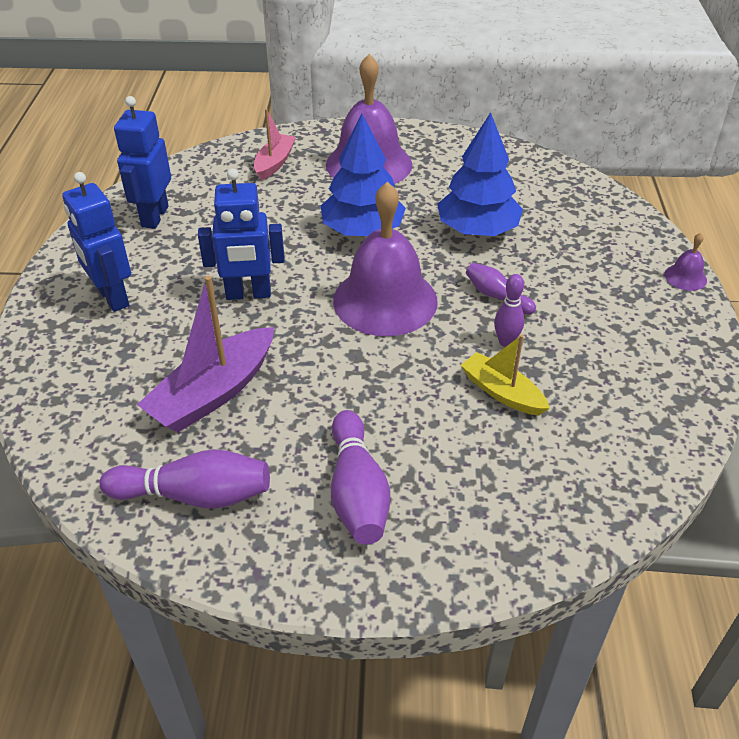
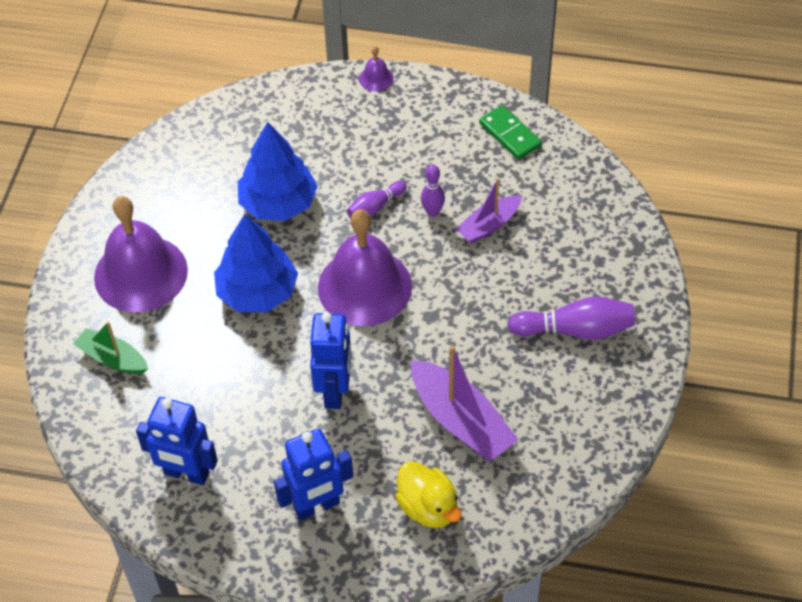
camera: 80 degrees left, 10 degrees up
(102, 377) = (428, 507): none -> yellow duck
(195, 495) = (568, 434): purple bowling pin -> none
(274, 163) = (112, 358): pink boat -> green boat
(502, 392) = (489, 225): yellow boat -> purple boat
(658, 400) = (509, 135): none -> green domino

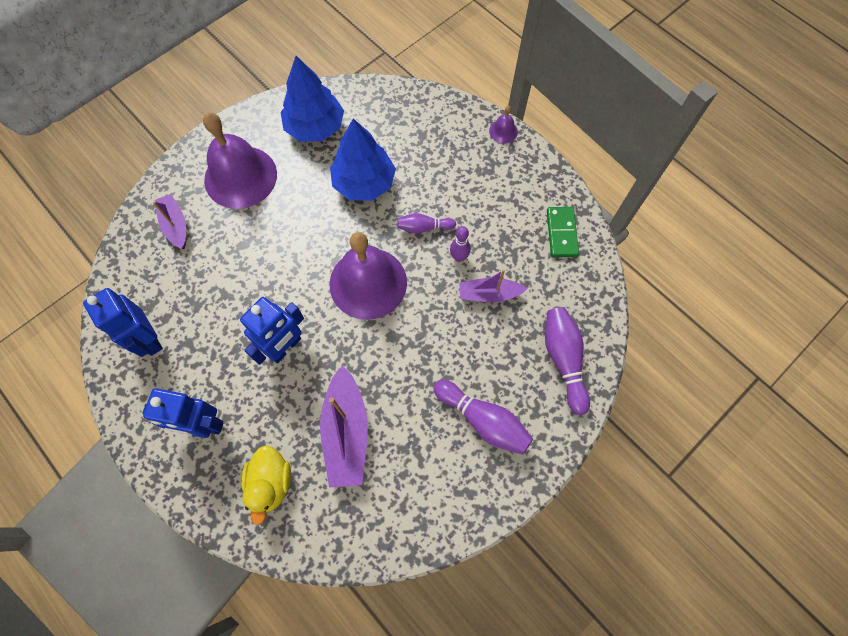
camera: 35 degrees right, 15 degrees up
(112, 358) = (175, 225): green boat -> purple boat
(257, 292) = (298, 239): blue tree -> blue tree (315, 127)
(603, 237) = (563, 360): none -> purple bowling pin

